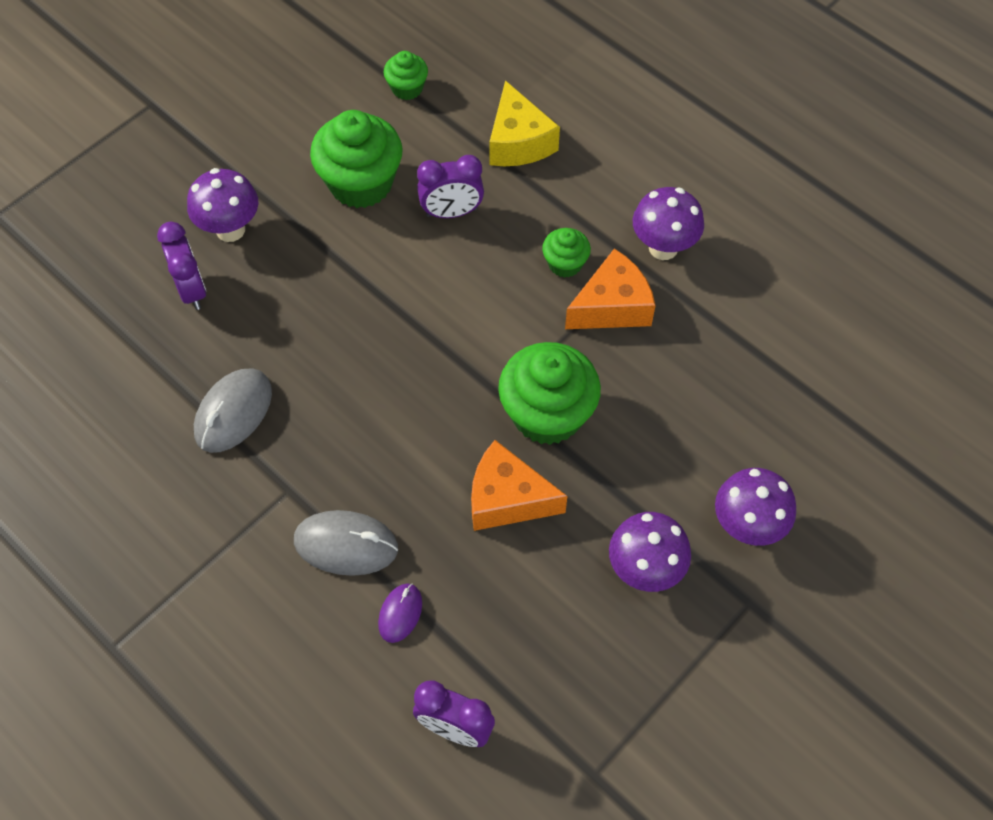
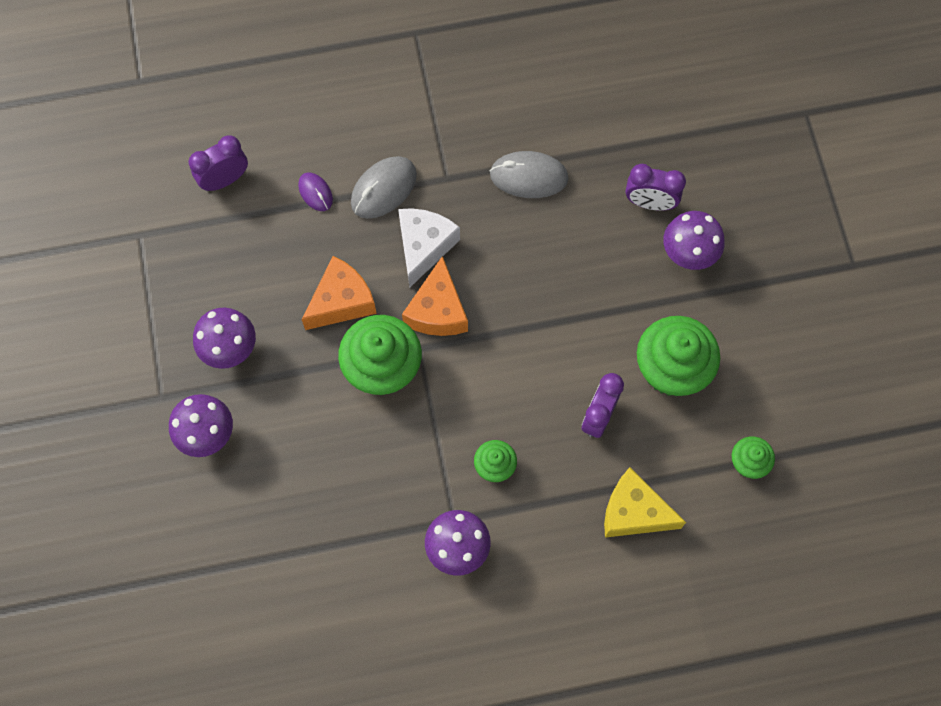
camera: 125 degrees right, 10 degrees up
(233, 413) = (528, 177): grey mouse -> grey mouse turned 60 degrees counterclockwise
(386, 460) = (424, 247): none -> white cheese
(612, 306) = (434, 473): orange cheese -> orange cheese (437, 310)

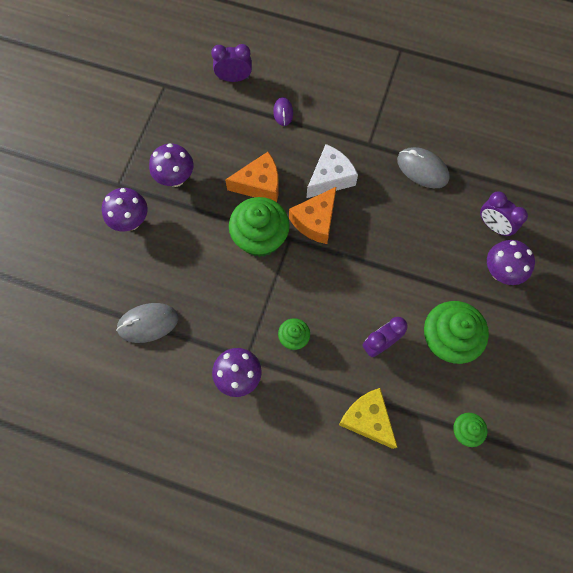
camera: 30 degrees right, 0 degrees up
(383, 189) = (326, 131): grey mouse -> grey mouse (148, 323)

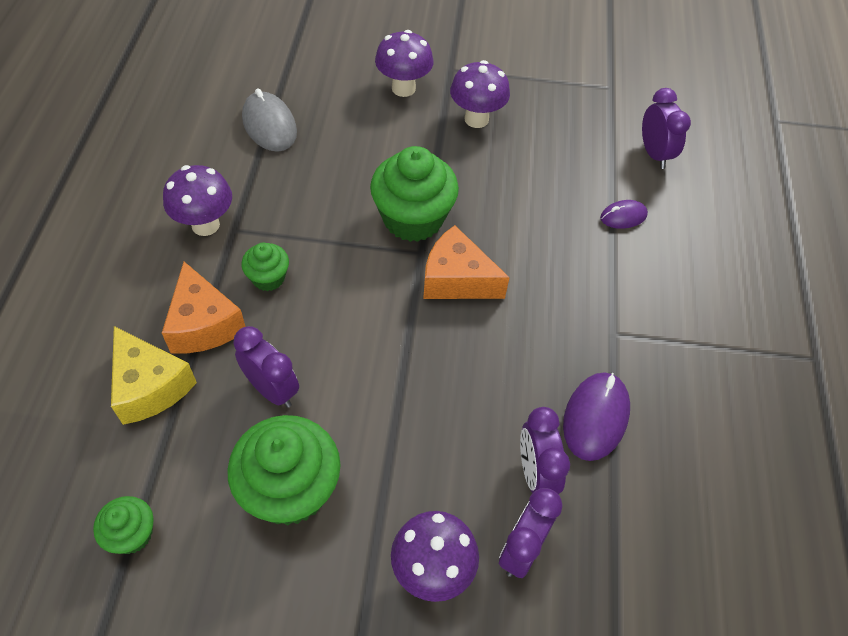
camera: 75 degrees right, 15 degrees down
(259, 185) = (495, 206): orange cheese -> orange cheese (203, 324)
(330, 178) = (534, 289): white cheese -> none
(367, 419) = (149, 386): yellow cheese -> yellow cheese turned 105 degrees clockwise
(422, 169) = (595, 417): grey mouse -> purple mouse
(452, 208) = (535, 473): none -> purple clock

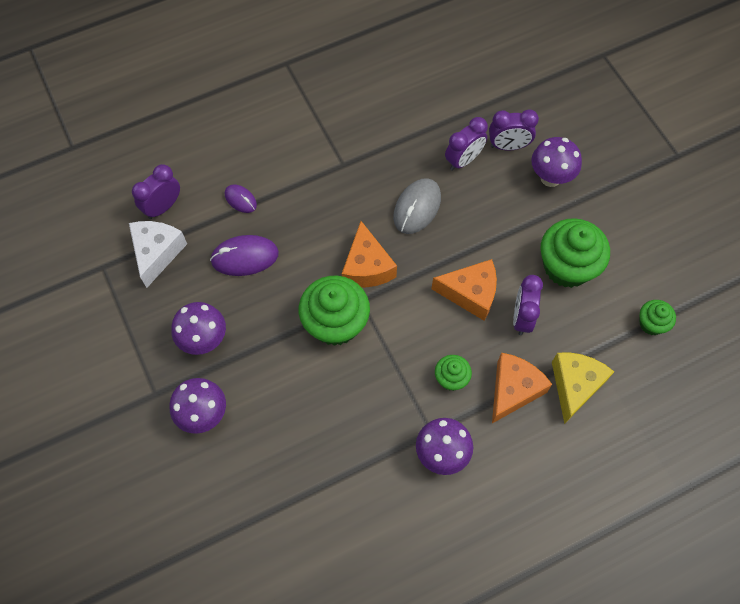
camera: 120 degrees left, 10 degrees up
(269, 125) = (316, 487): grey mouse -> grey mouse (417, 208)
(345, 357) = (470, 293): none -> orange cheese
(595, 417) = (408, 148): purple mouse -> purple mouse (245, 257)
(599, 128) = (157, 253): none -> white cheese

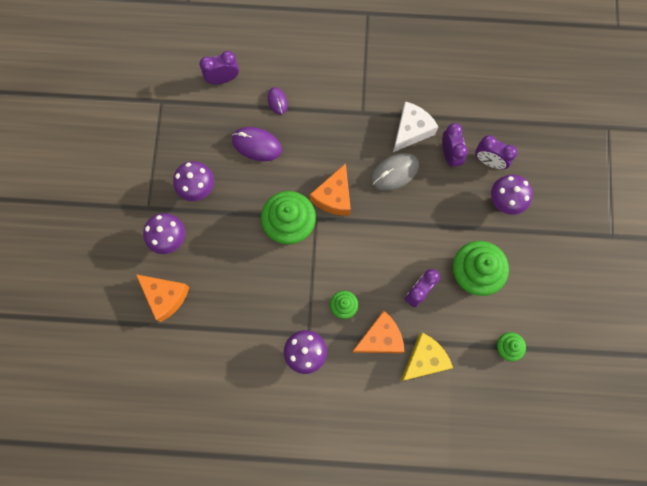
camera: 30 degrees right, 10 degrees up
(157, 253) = (201, 110): white cheese -> white cheese (411, 130)
(463, 160) = (450, 155): purple clock -> purple clock turned 90 degrees counterclockwise
(470, 293) = (393, 255): orange cheese -> orange cheese (165, 297)

